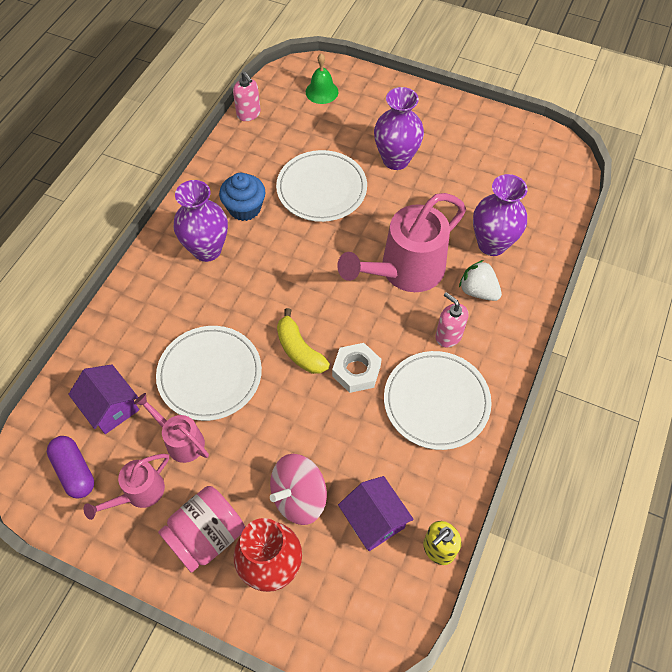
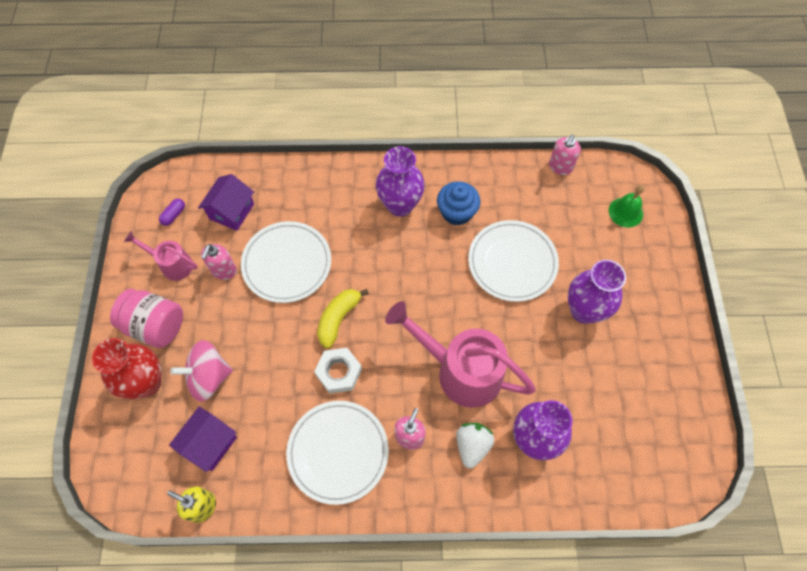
camera: 65 degrees right, 5 degrees up
(74, 471) = (174, 215): purple capsule -> purple capsule, size x0.59
(180, 440) = (224, 271): pink watering can -> pink soap dispenser
(299, 497) = (209, 377): pink spinning top -> pink spinning top turned 45 degrees counterclockwise

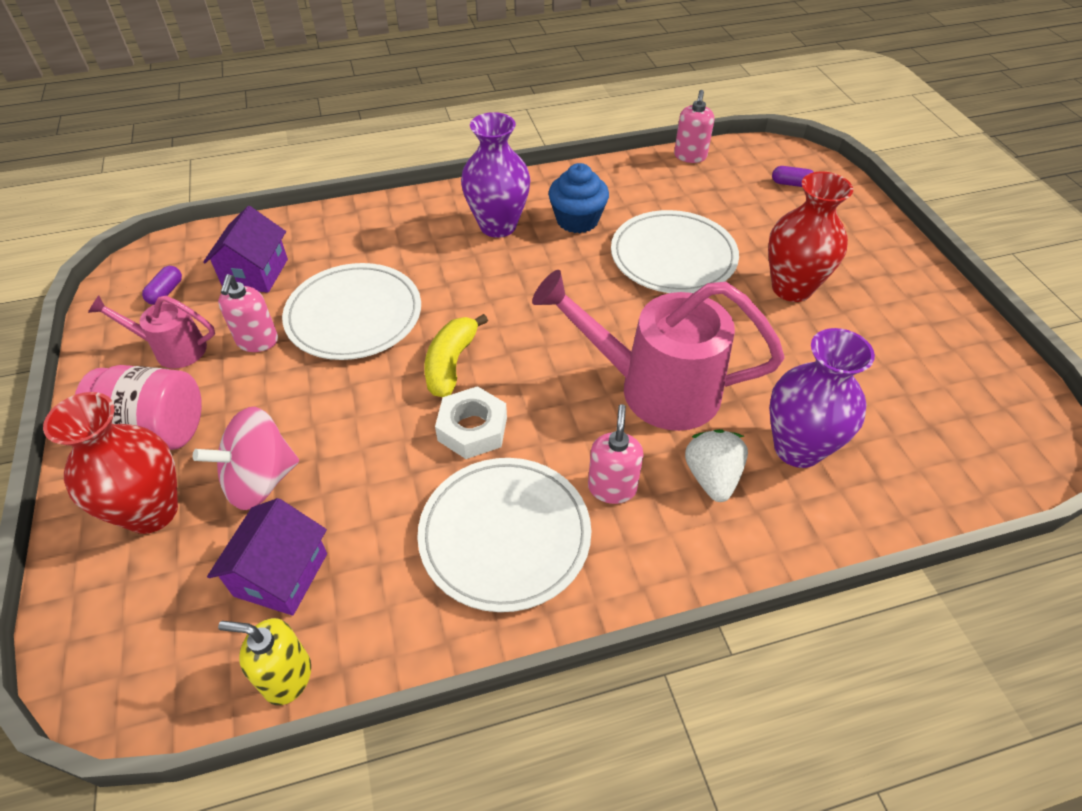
camera: 15 degrees left, 15 degrees down
(584, 310) = (791, 288): purple vase -> red vase
(625, 212) = (791, 184): green bell -> purple capsule

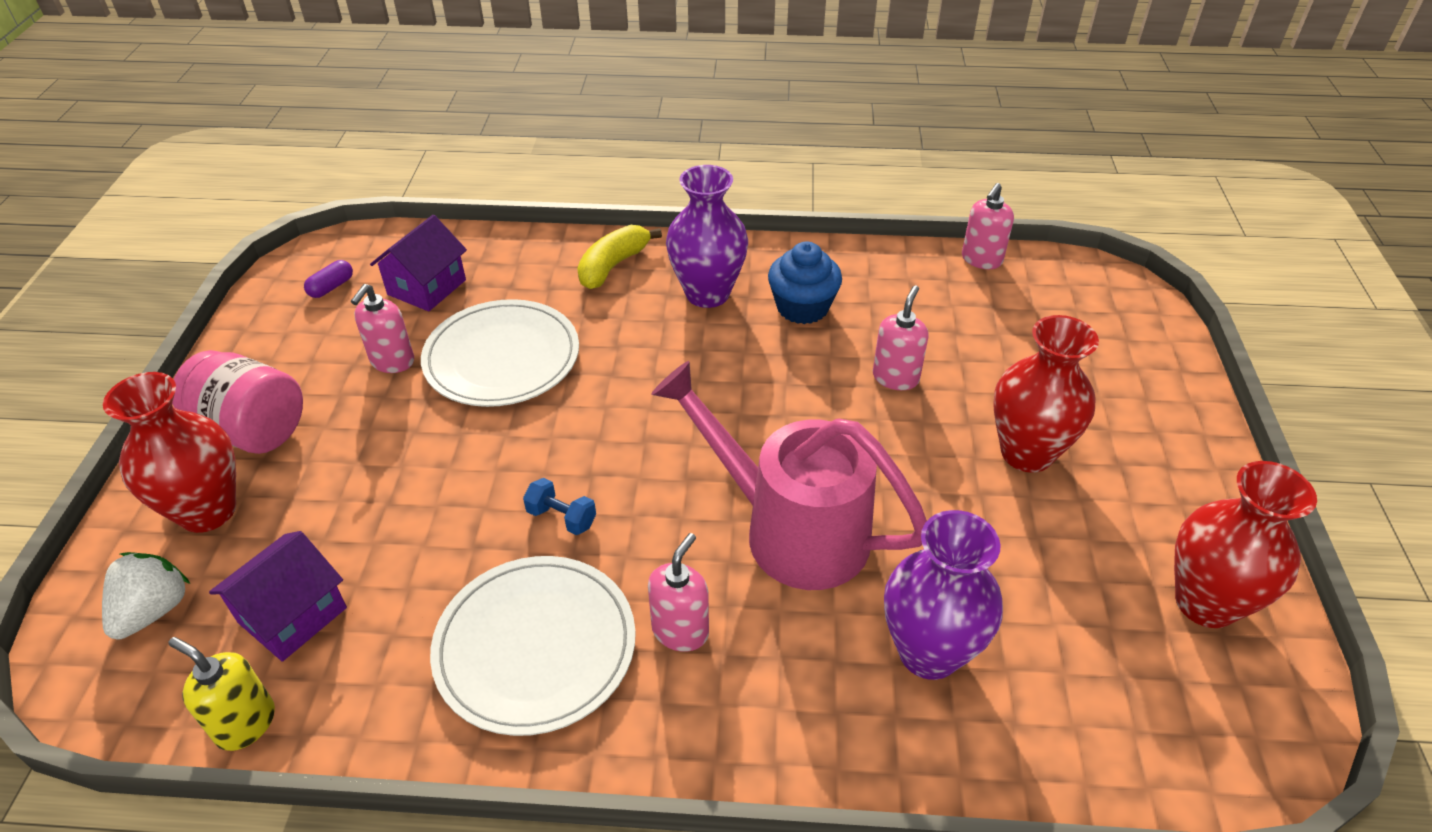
camera: 20 degrees right, 5 degrees down
(172, 349) = (308, 349): pink watering can -> none
(260, 480) = (322, 510): pink spinning top -> none
(451, 364) = (576, 438): yellow banana -> yellow banana (613, 266)
(472, 429) = (561, 518): white nut -> blue dumbbell
(673, 256) = (895, 377): white plate -> pink soap dispenser
(712, 477) = (803, 655): white strawberry -> white strawberry (154, 610)
(791, 184) = (1096, 322): purple capsule -> none
(957, 360) = (1205, 603): none -> red vase

